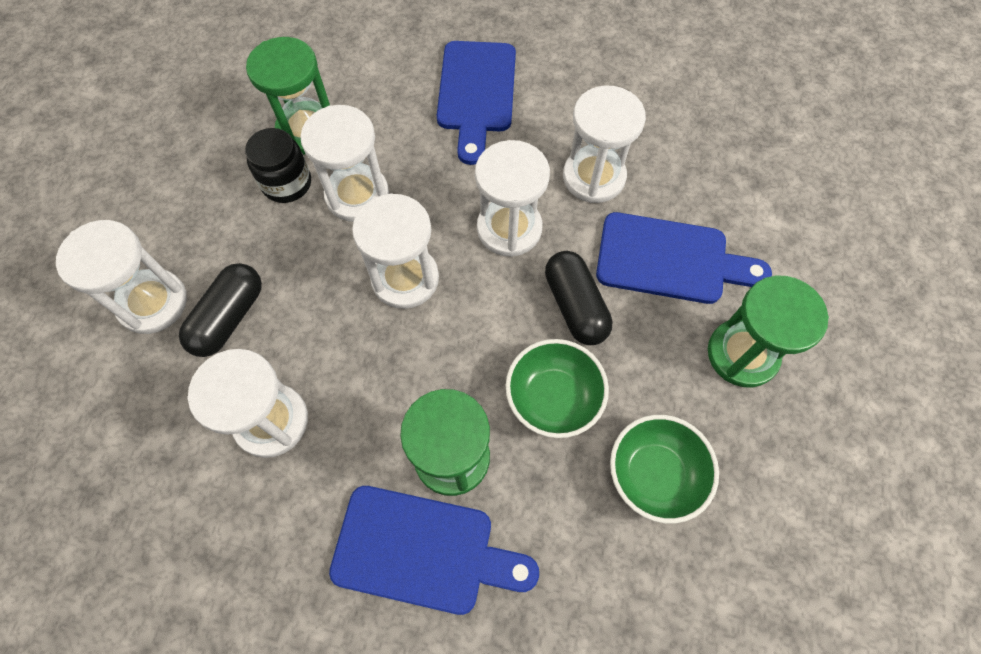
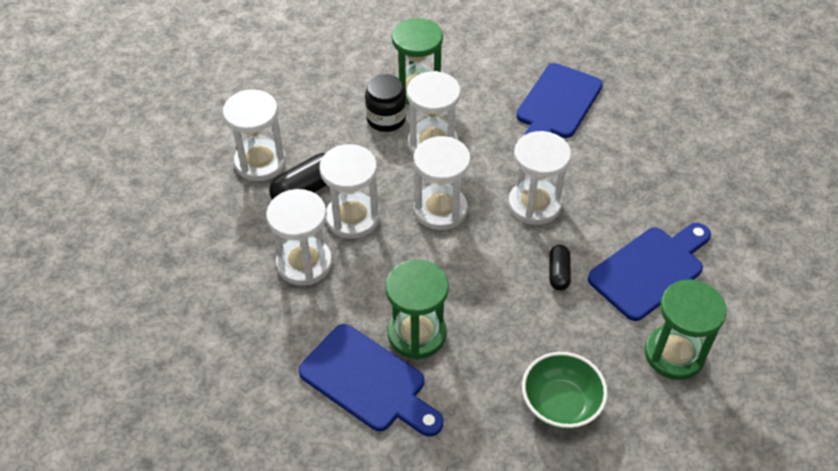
camera: 25 degrees right, 15 degrees down
(553, 398) = (510, 326): green bowl -> none
(575, 306) = (558, 273): black capsule -> black capsule, size x0.62
(594, 177) = (619, 193): white hourglass -> white hourglass (352, 218)
(670, 260) = (650, 270): blue cutting board -> blue cutting board turned 75 degrees counterclockwise

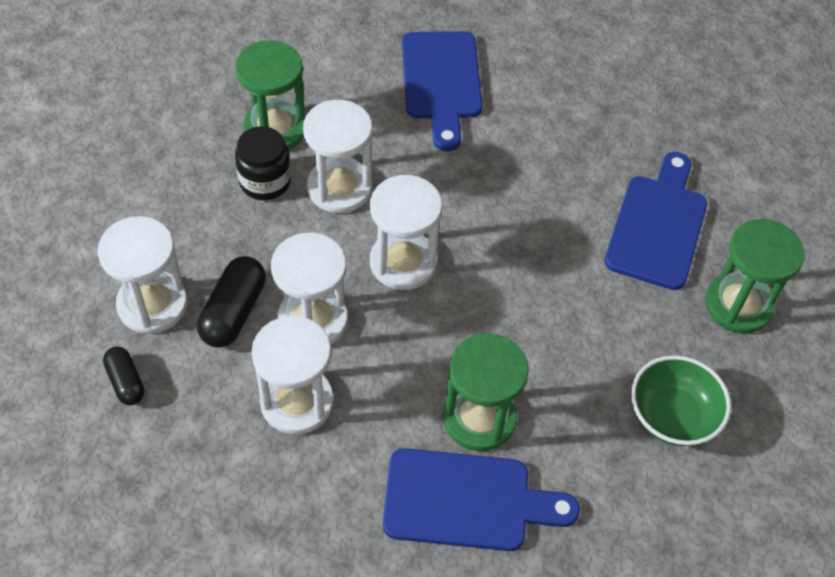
camera: 35 degrees left, 5 degrees up
(534, 204) = (497, 208): white hourglass -> none
(558, 273) = (574, 274): black capsule -> black capsule (126, 382)

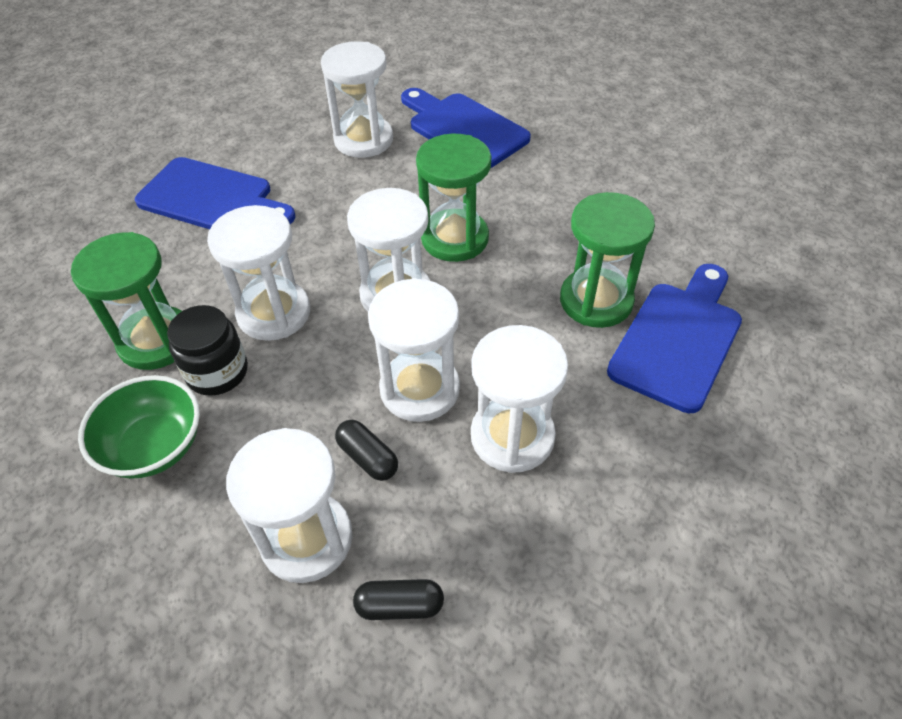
camera: 60 degrees left, 5 degrees down
(234, 312) = (368, 457): black capsule -> black capsule, size x0.62
(587, 153) = (363, 140): none -> white hourglass
(672, 416) = (645, 185): green bowl -> green bowl (154, 446)
(738, 305) = (562, 116): green hourglass -> green hourglass (454, 238)

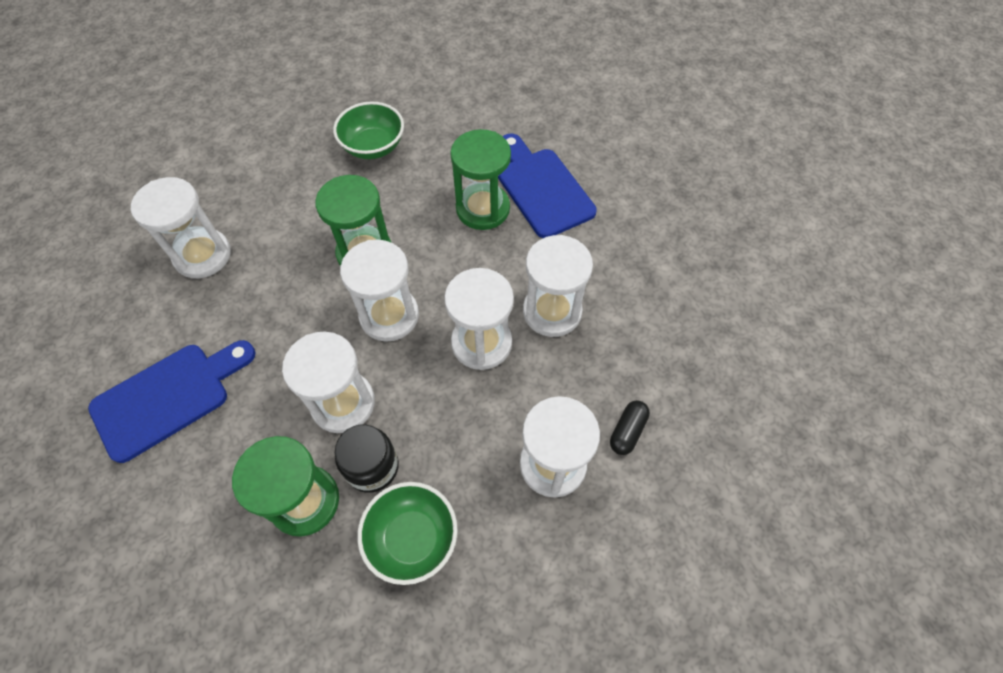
camera: 60 degrees left, 10 degrees up
(368, 457) = (514, 400): black capsule -> none
(464, 128) = (255, 186): blue cutting board -> none
(588, 176) = (373, 146): none -> green bowl

